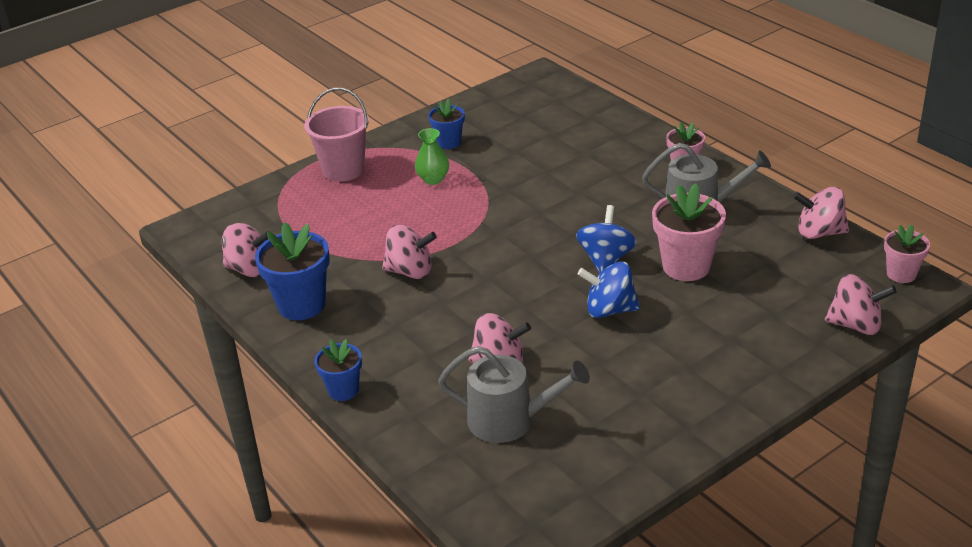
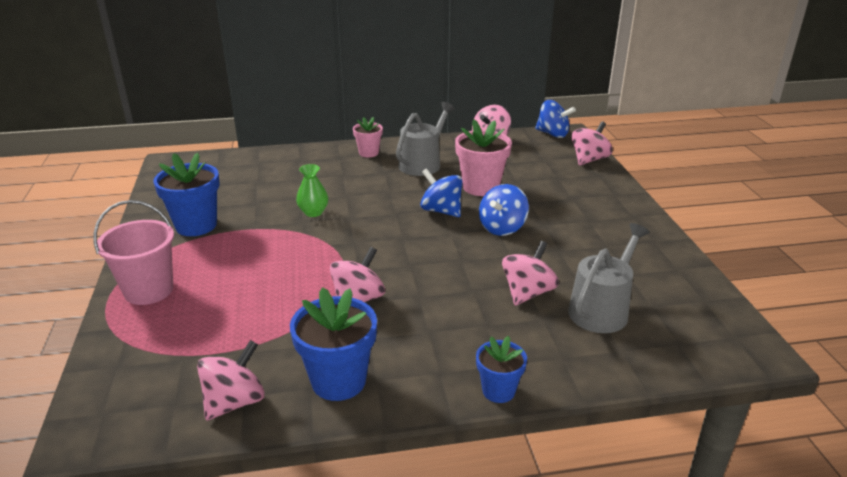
camera: 65 degrees left, 5 degrees down
(433, 179) = (238, 248): green vase -> green vase (313, 212)
(449, 142) = (196, 225): blue flower pot -> blue flower pot, size x1.69
(901, 274) = (552, 134): pink flower pot -> blue spinning top

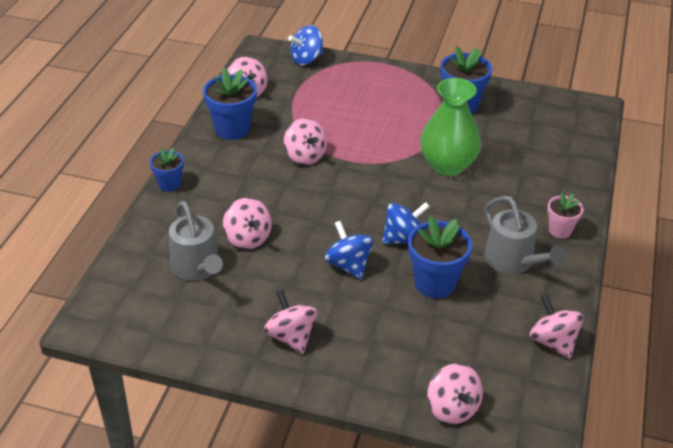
camera: 115 degrees right, 10 degrees up
(149, 290) = (382, 77): pink bucket -> none
(313, 212) = (447, 165): green vase -> green vase, size x2.02
(481, 187) = (435, 283): pink flower pot -> blue flower pot
(552, 134) = (547, 413): blue spinning top -> blue spinning top (306, 59)
(612, 231) = (291, 337): none -> pink spinning top

